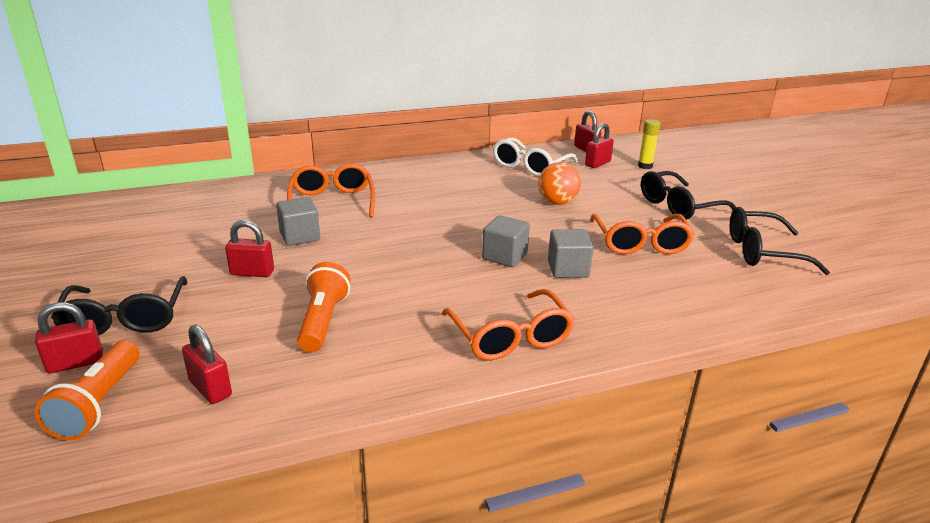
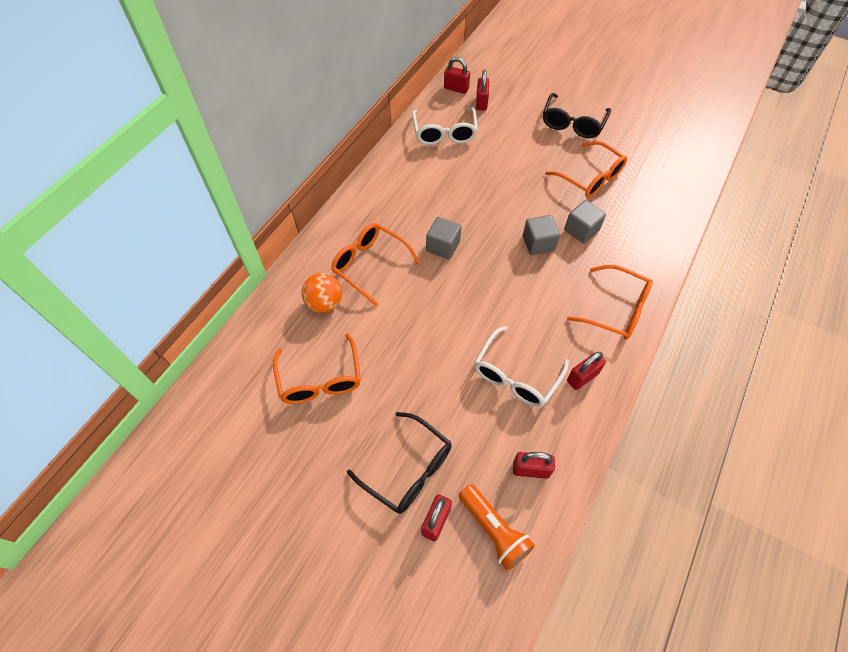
camera: 40 degrees left, 30 degrees up
(177, 236) = (320, 379): none -> orange glasses
(252, 272) = (421, 371): red padlock -> red padlock (582, 377)
(300, 236) = (400, 316): grey cube -> grey cube (443, 246)
(323, 321) = (516, 375): orange flashlight -> white glasses
(557, 202) = (506, 166): orange ball -> orange ball (324, 303)
(645, 166) = (511, 87): yellow glue stick -> none
(763, 252) = (652, 143): black glasses -> none

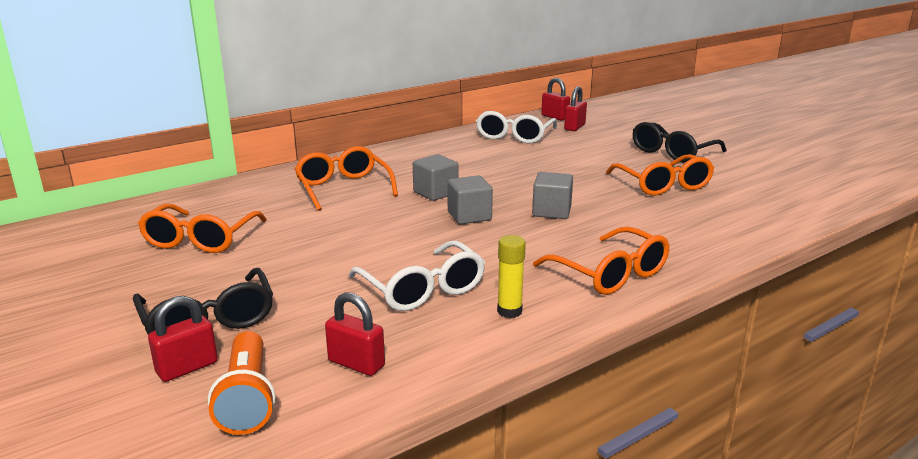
camera: 25 degrees right, 35 degrees down
(324, 303) = (268, 199): orange ball -> none
(516, 375) = (422, 289): white glasses -> white glasses turned 90 degrees counterclockwise
(581, 230) = (617, 213): grey cube -> grey cube (469, 216)
(582, 377) = (509, 311): red padlock -> yellow glue stick

